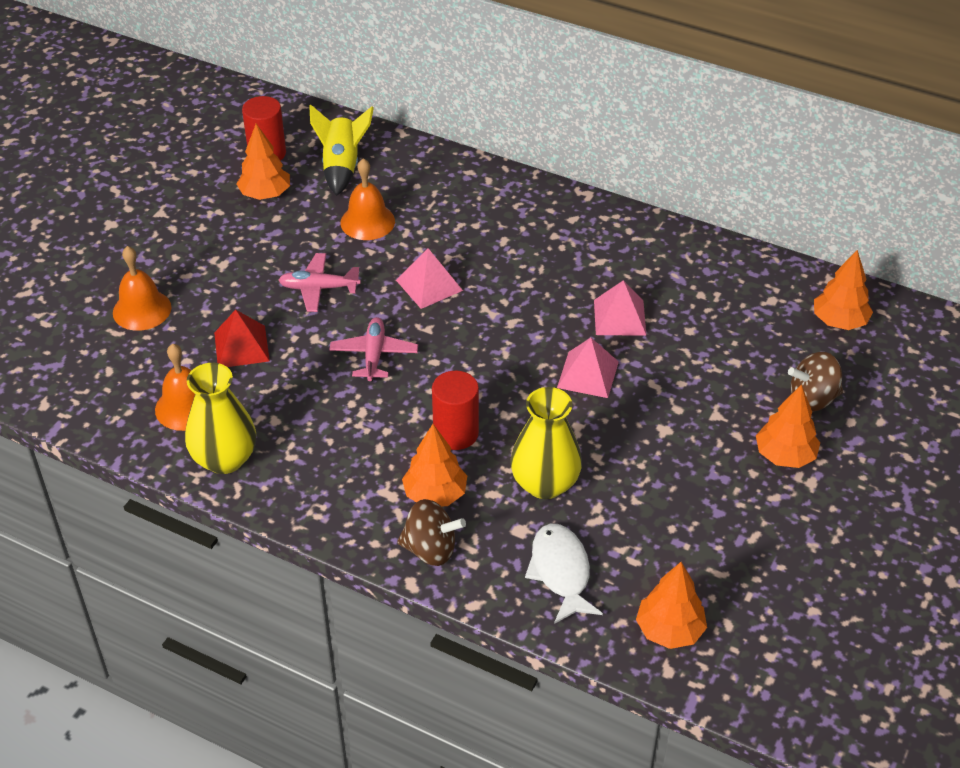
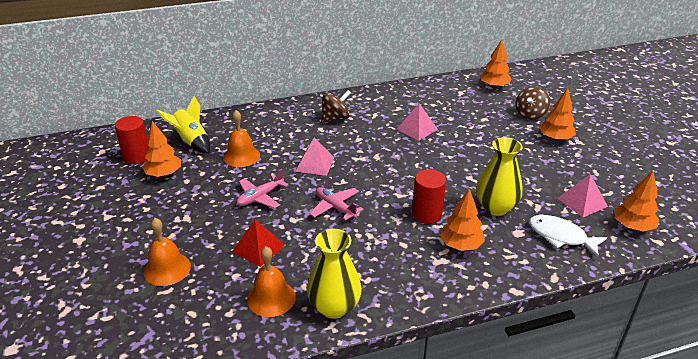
camera: 45 degrees left, 10 degrees down
(430, 549) = (498, 269): brown spinning top -> brown spinning top (335, 118)
(588, 374) = (440, 156): pink pyramid -> pink pyramid (582, 202)

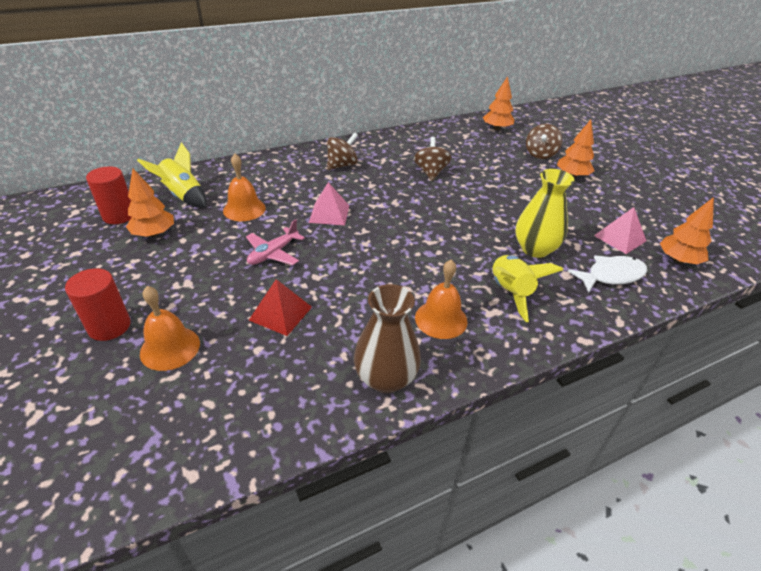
camera: 10 degrees left, 5 degrees up
(271, 298) = (307, 374): orange bell -> orange bell (441, 319)
(334, 307) = (385, 378): yellow vase -> brown vase
(335, 207) = (362, 260): pink plane -> none
(417, 129) = (430, 172): pink pyramid -> brown spinning top
(427, 214) = (464, 261): red cylinder -> red cylinder (109, 326)
(460, 245) = (510, 292): orange tree -> yellow rocket
(561, 236) = (611, 275): white fish -> white fish turned 135 degrees clockwise

